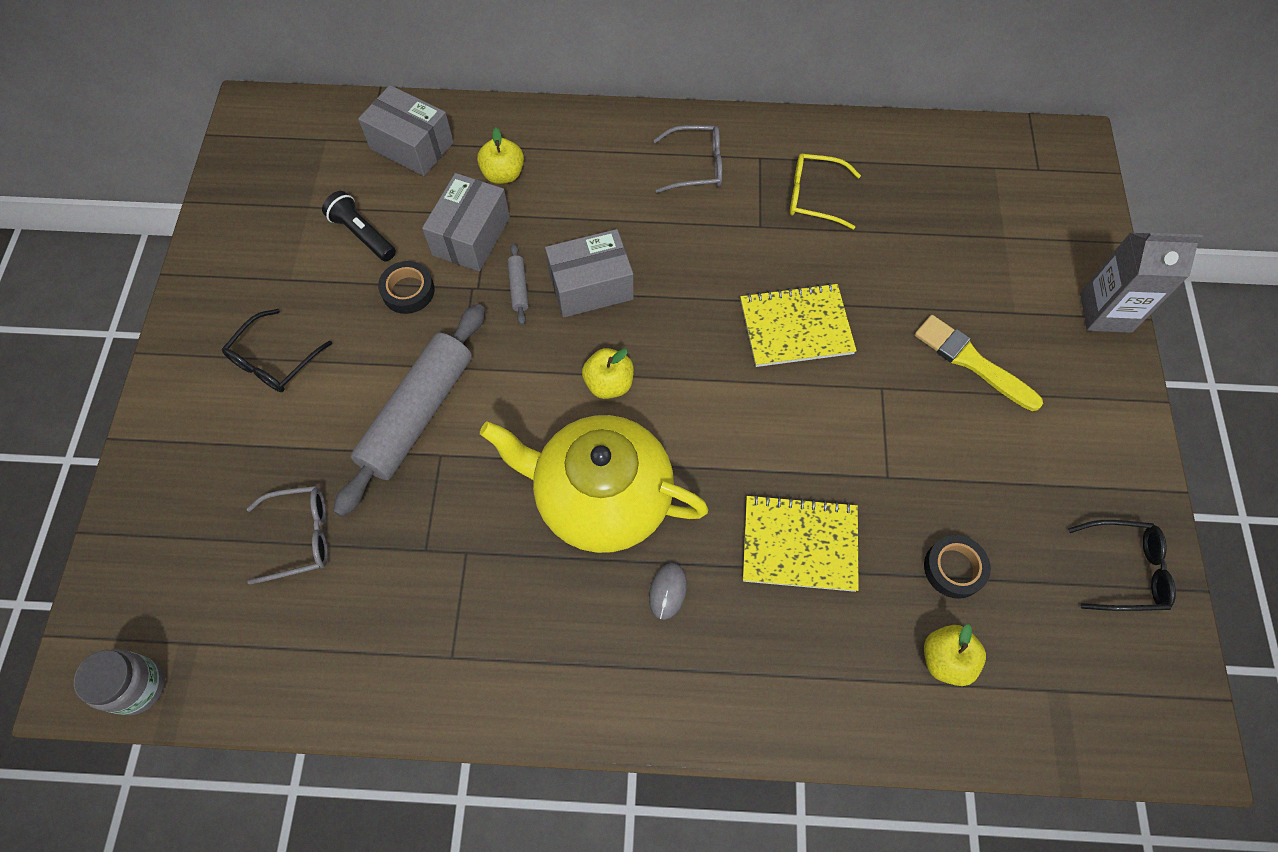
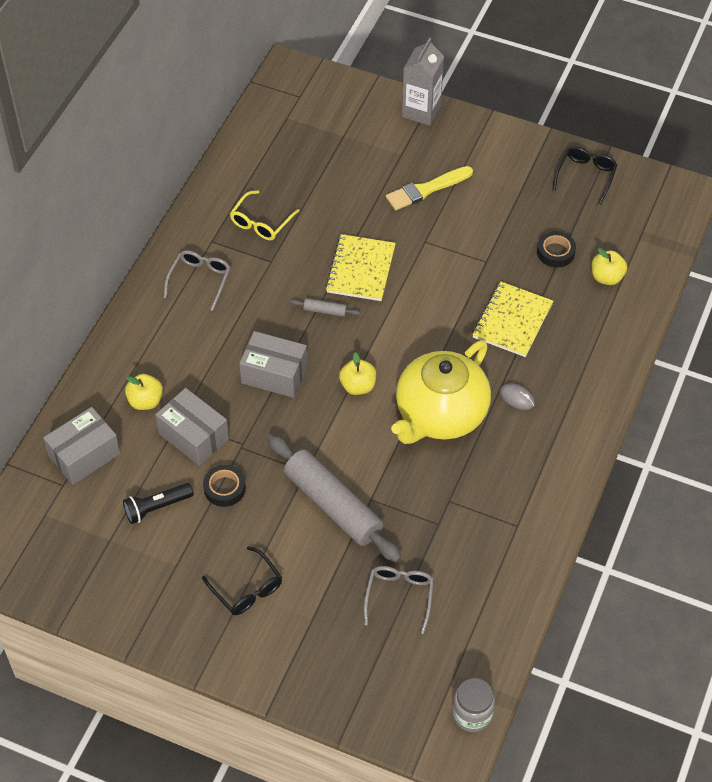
camera: 70 degrees left, 10 degrees down
(519, 287) = (254, 418): grey rolling pin -> grey rolling pin (325, 311)
(591, 286) = (274, 374): grey box -> grey box turned 75 degrees counterclockwise

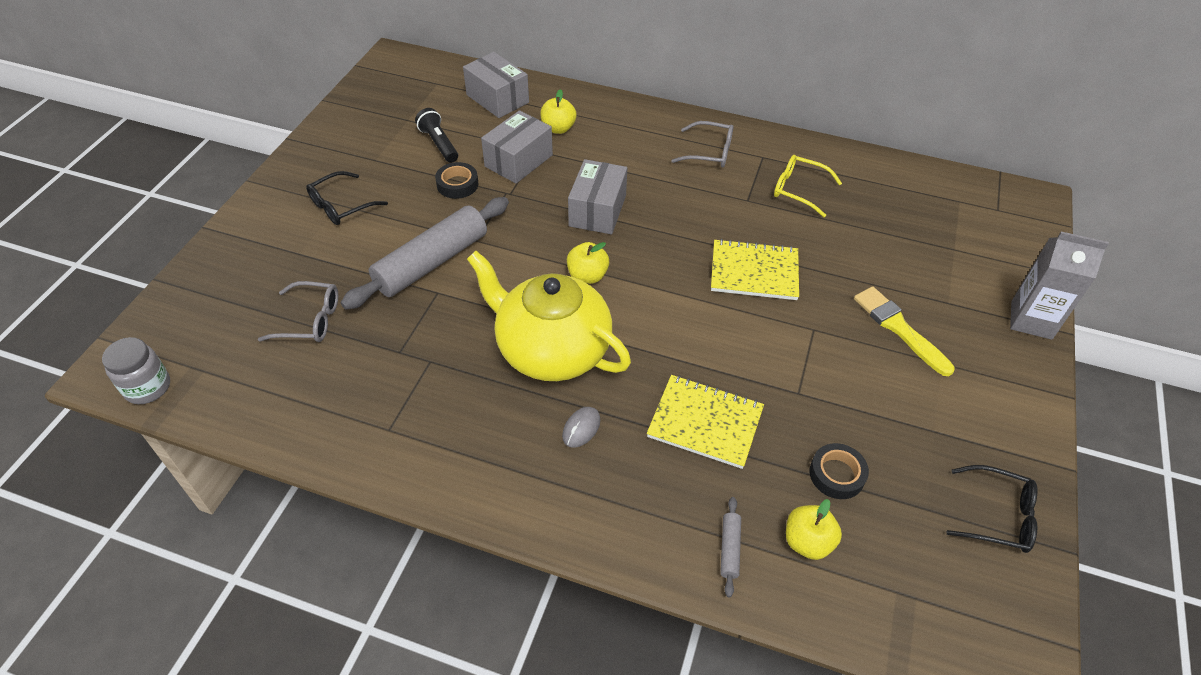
camera: 85 degrees right, 5 degrees down
(325, 311) = (688, 245): grey rolling pin -> grey rolling pin (730, 549)

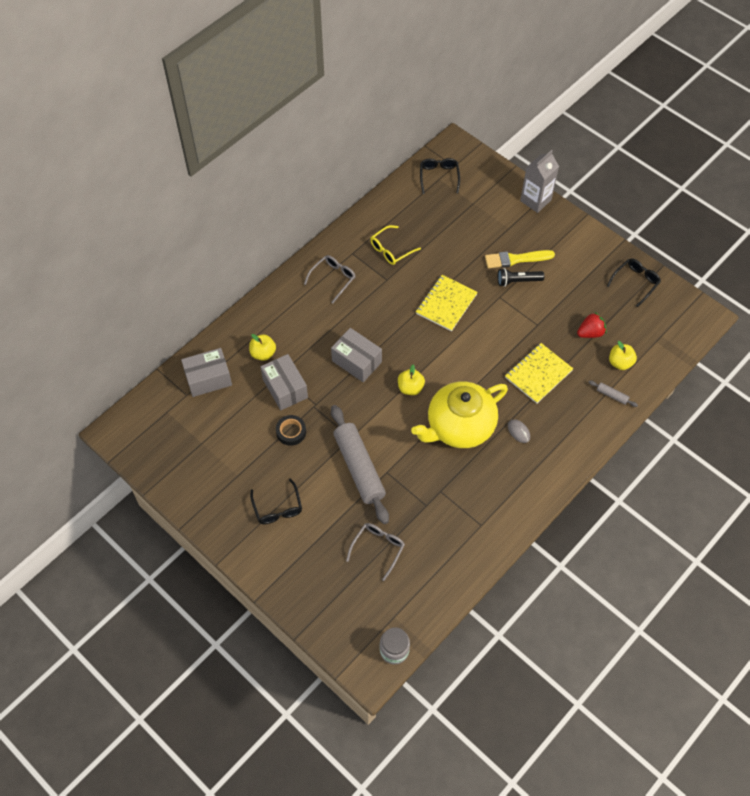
camera: 65 degrees left, 10 degrees up
(439, 144) = (241, 431): black flashlight -> black flashlight (517, 281)
(836, 474) = (590, 333): black tape -> red strawberry
(962, 200) = (439, 177): none -> black glasses

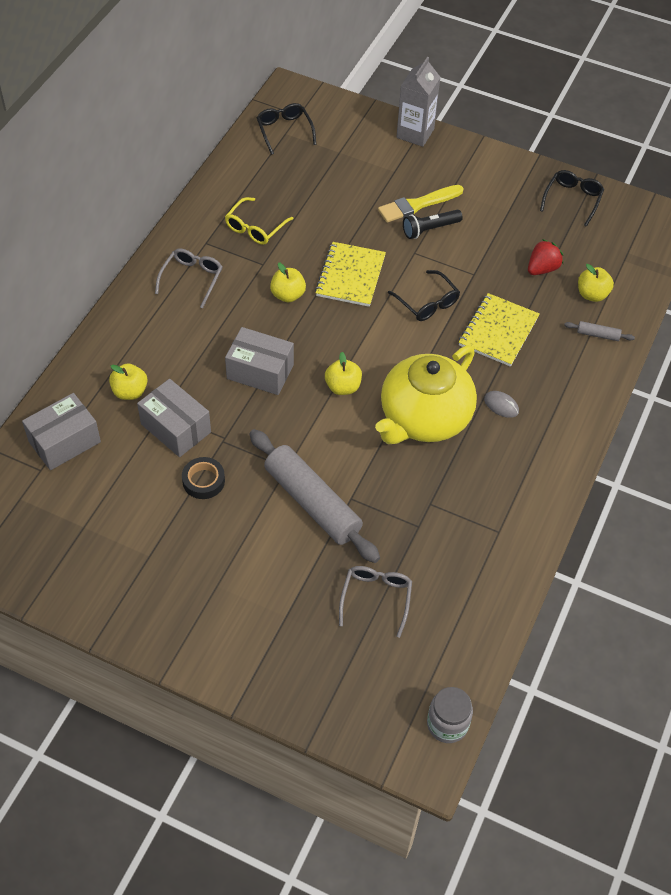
camera: 20 degrees left, 5 degrees down
(277, 507) = (220, 583): black glasses -> black glasses (427, 302)
(396, 308) = (288, 295): none -> yellow apple

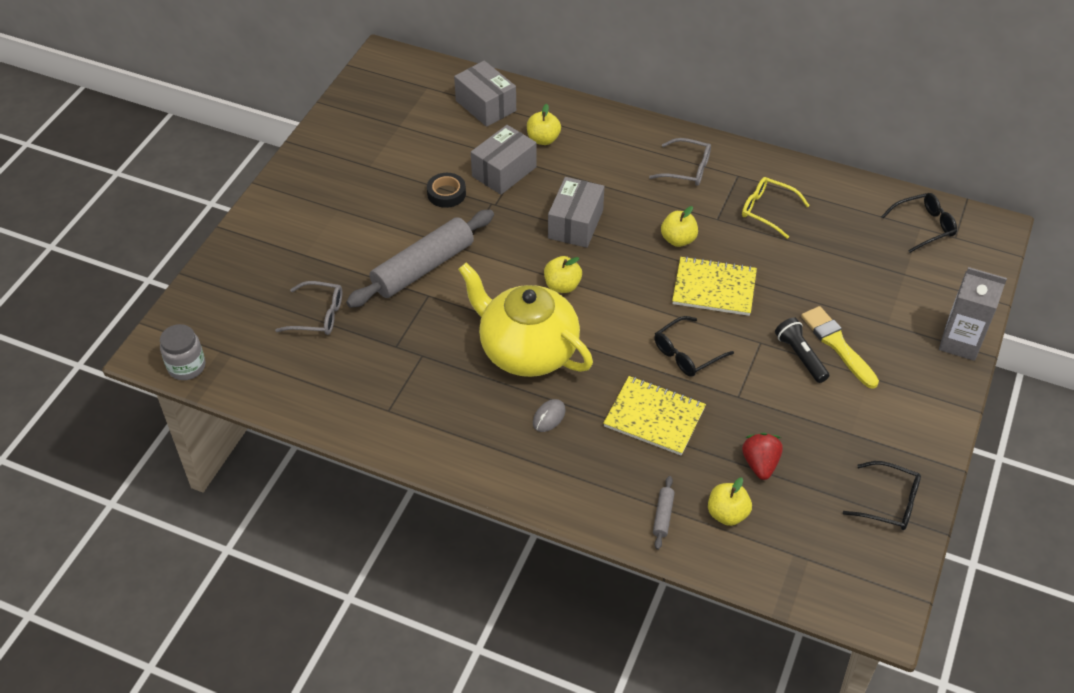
camera: 90 degrees right, 5 degrees down
(542, 269) = (760, 464): red strawberry -> red strawberry turned 135 degrees counterclockwise

